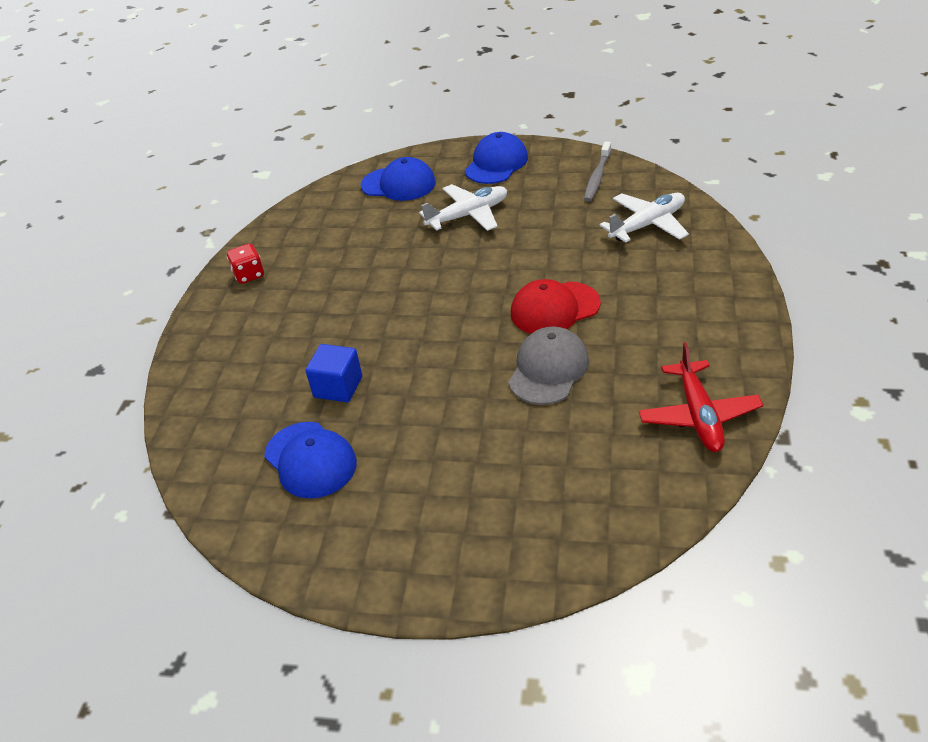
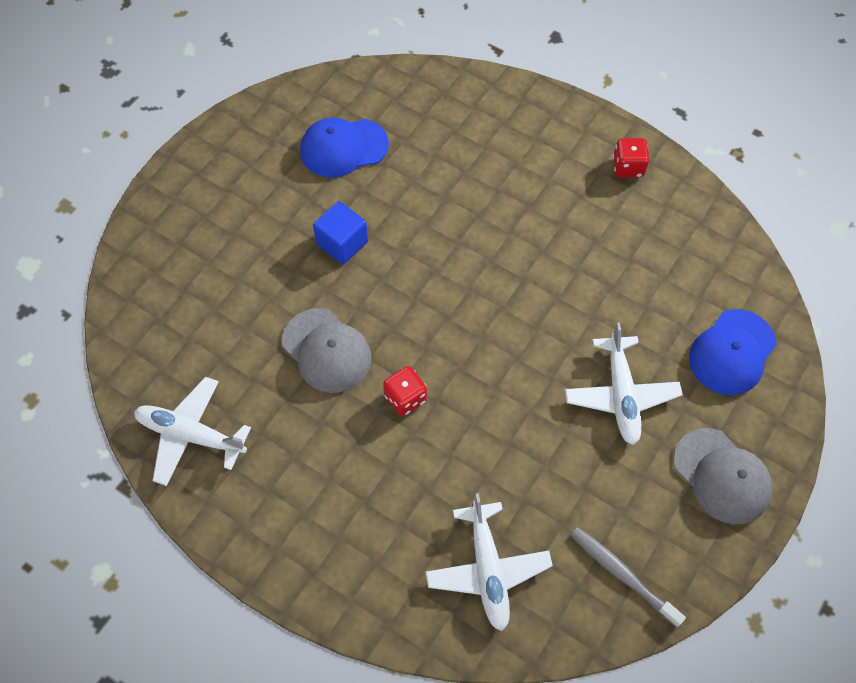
camera: 110 degrees right, 20 degrees up
(338, 387) = (414, 189): blue cube -> blue cube (342, 243)
(496, 163) = (722, 476): blue cap -> grey cap
(554, 308) = (405, 398): red cap -> red dice
(698, 415) = (191, 435): red plane -> white plane

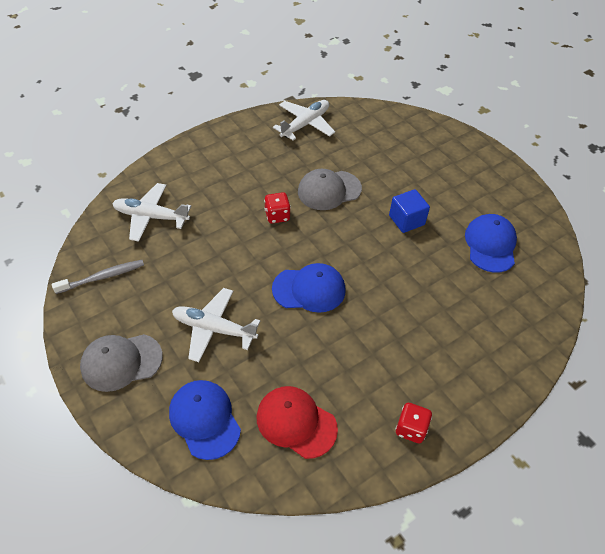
camera: 110 degrees right, 10 degrees down
(509, 314) = (309, 289): none -> blue cap
(682, 266) = (296, 422): none -> red cap

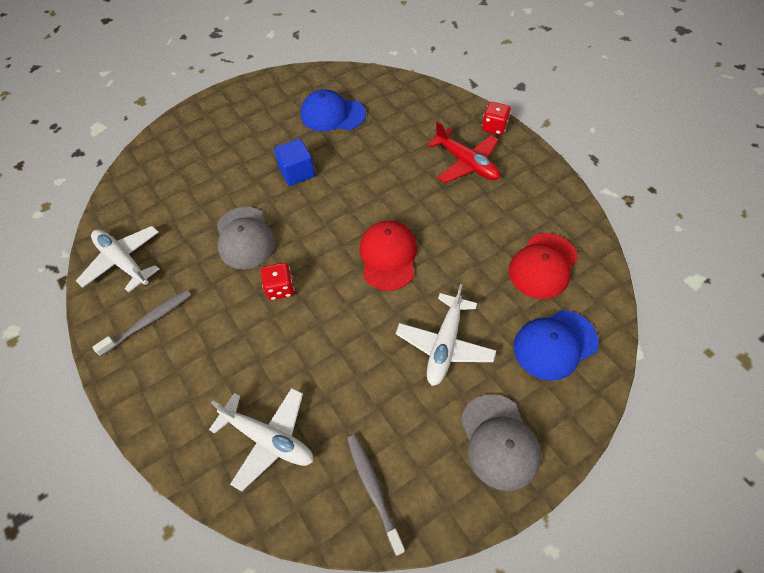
camera: 85 degrees left, 5 degrees up
(151, 217) = (268, 439): white plane -> white plane turned 75 degrees counterclockwise
(252, 145) = (148, 321): none -> grey toothbrush
(309, 289) = (388, 256): blue cap -> red cap
(411, 429) = (533, 183): red dice -> red dice (494, 127)
(435, 363) = (466, 163): none -> red plane

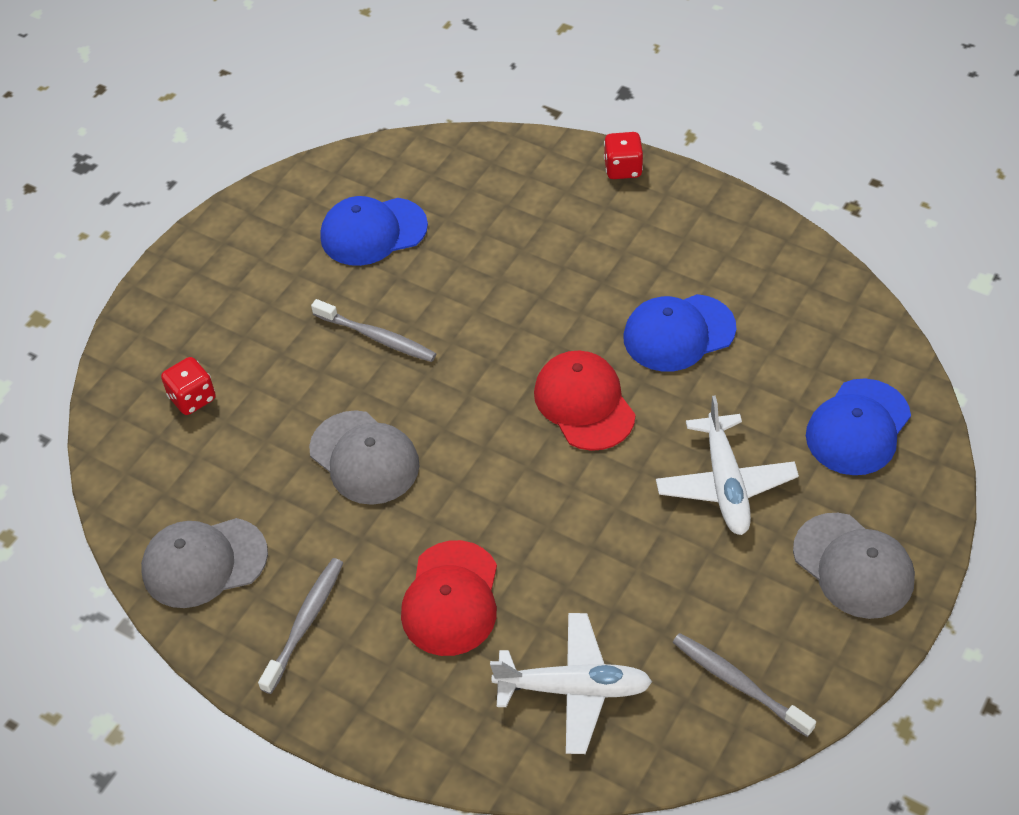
camera: 25 degrees left, 5 degrees down
(123, 262) = (204, 562): white plane -> grey cap
(280, 289) = (463, 504): red dice -> red dice (192, 398)
(297, 172) = (377, 337): blue cube -> grey toothbrush
(466, 163) = (614, 235): red plane -> none
(471, 236) = (678, 333): none -> blue cap
(543, 266) = (792, 336): red cap -> red cap (451, 598)

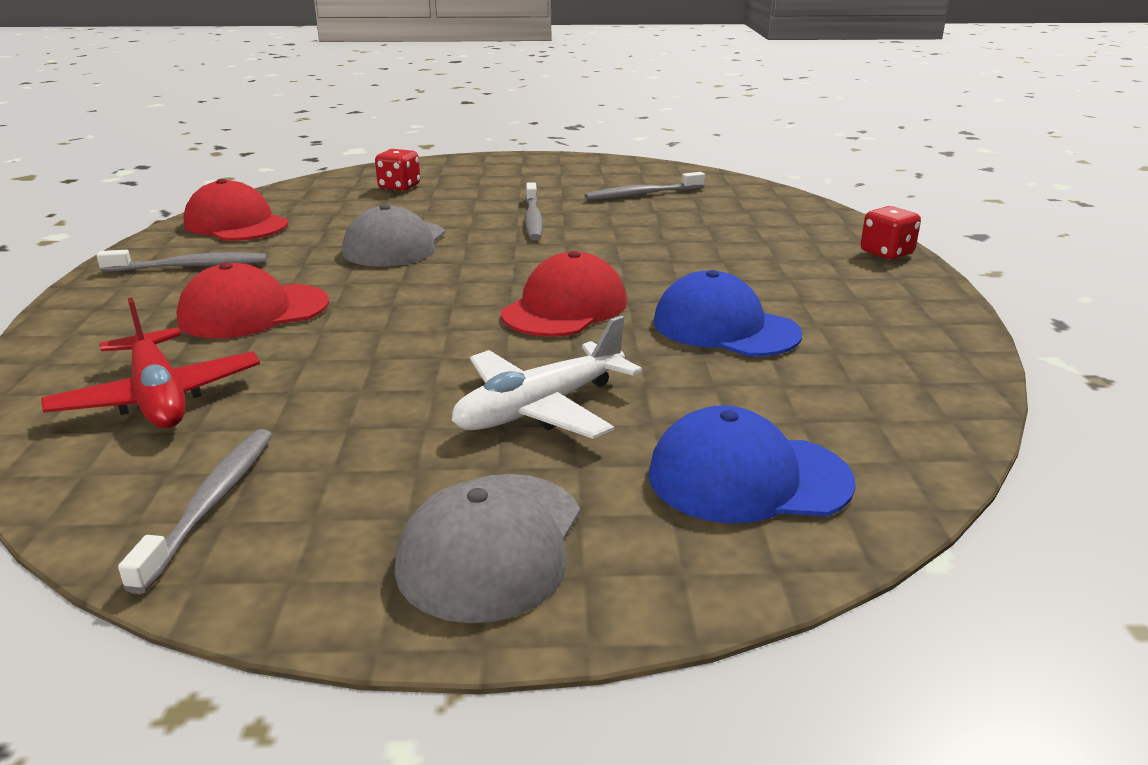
camera: 55 degrees right, 25 degrees down
(204, 562) = (236, 224): grey cap -> red cap
(373, 232) = (642, 194): blue cap -> grey toothbrush
(573, 688) = (158, 397): white plane -> red plane

